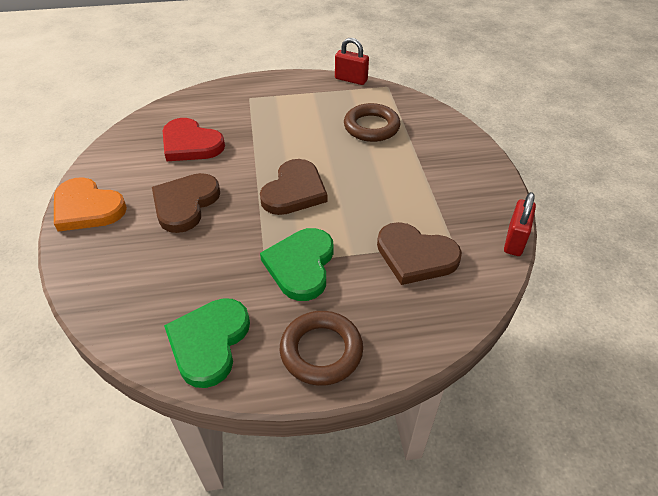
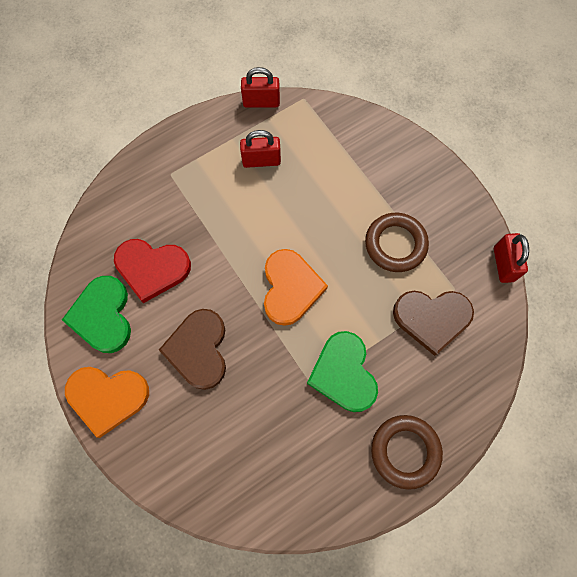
camera: 25 degrees left, 25 degrees up
(209, 342) = (314, 486): green heart -> green heart (103, 316)
(294, 191) = (290, 288): brown heart -> orange heart
(327, 110) = (261, 161): none -> red padlock
(371, 127) = (317, 168): brown ring -> brown ring (395, 244)

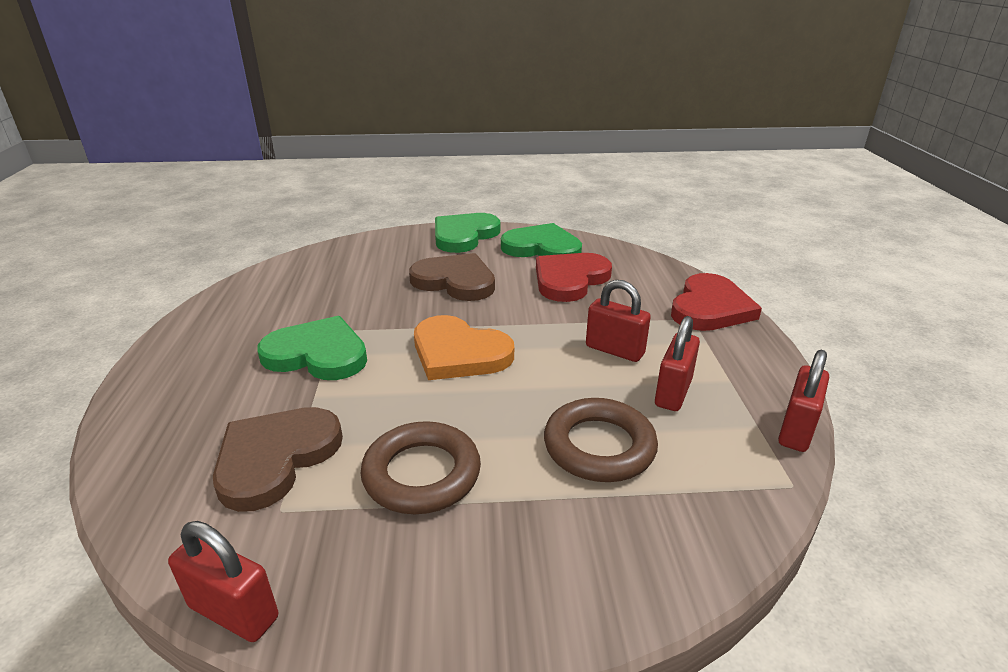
camera: 120 degrees right, 40 degrees down
(107, 397) = (464, 235): orange heart -> green heart
(149, 167) = (710, 308): none -> red heart
(235, 203) = (614, 350): none -> red padlock
(405, 451) = (184, 363): brown ring -> brown ring (599, 446)

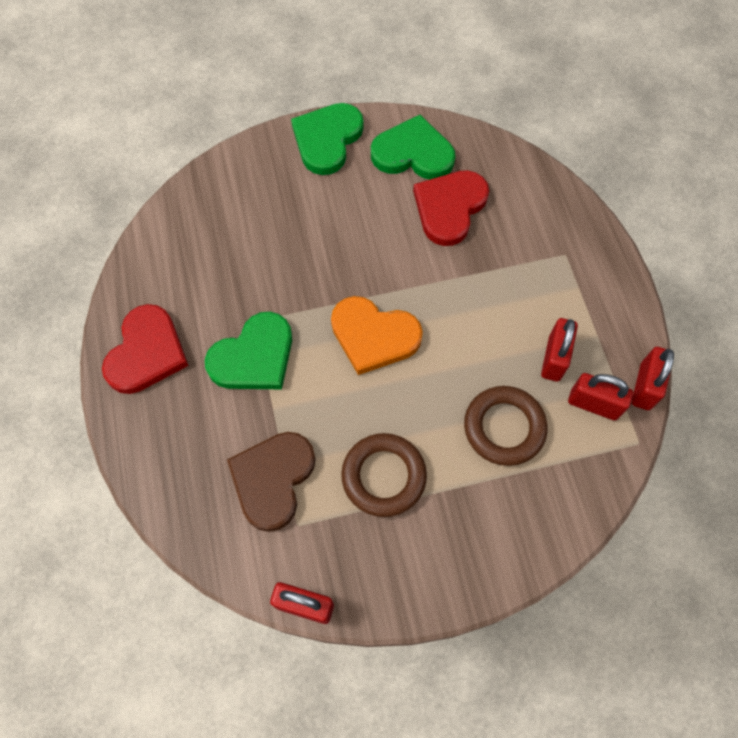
camera: 10 degrees left, 35 degrees up
(317, 354) = (254, 357): green heart -> green heart turned 135 degrees clockwise
(455, 281) = (341, 227): brown heart -> none
(614, 350) = (503, 311): red padlock -> red padlock (593, 404)
(710, 308) = (581, 235): red heart -> red heart (146, 352)

